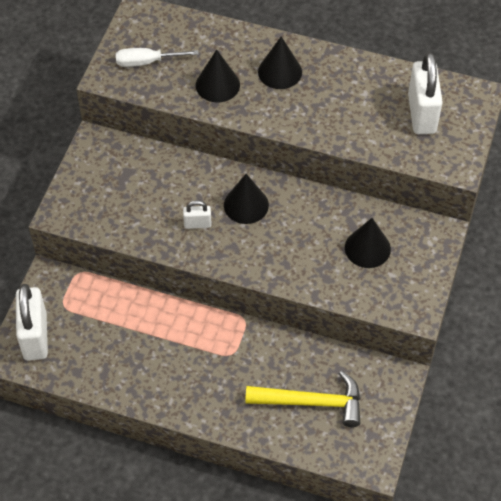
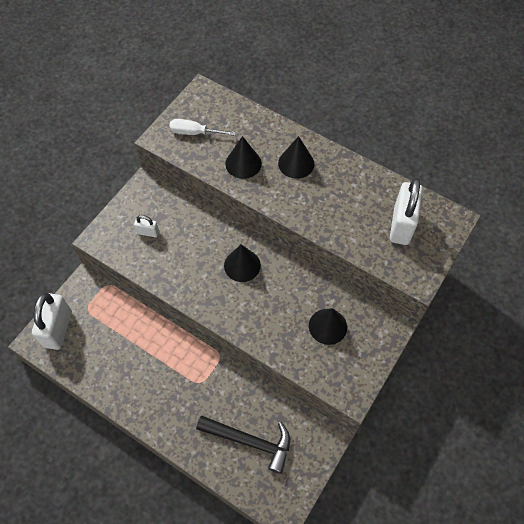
camera: 15 degrees right, 5 degrees up
(197, 224) = (199, 272): white padlock -> white padlock (148, 232)
(312, 402) = (250, 441): yellow hammer -> black hammer

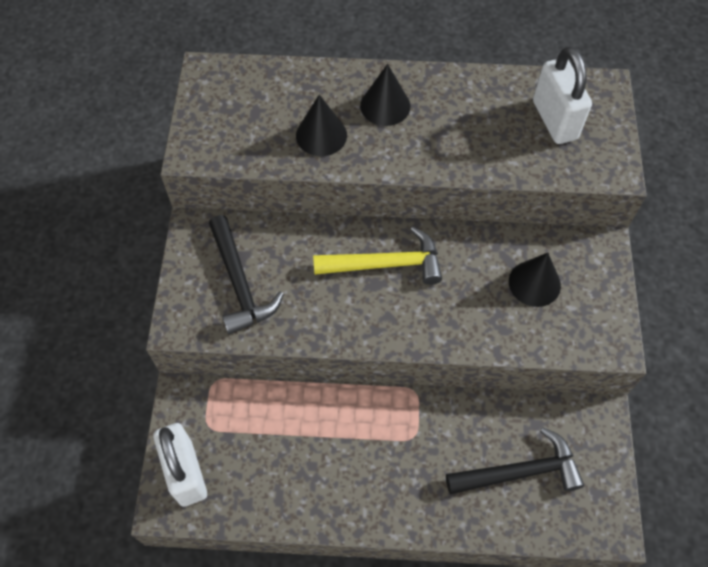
camera: 30 degrees left, 0 degrees up
(148, 232) = (240, 284): white padlock -> black hammer
(195, 133) = (233, 126): white screwdriver -> none
(242, 265) = (386, 264): black cone -> yellow hammer

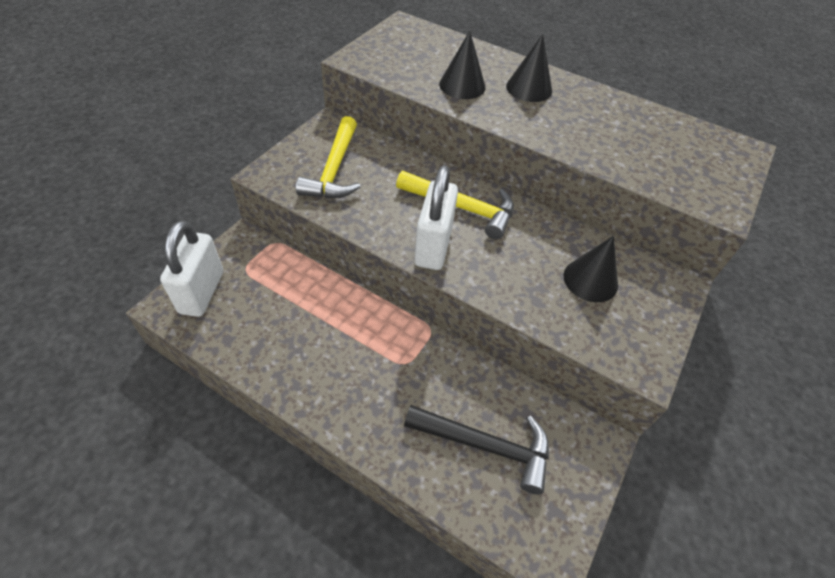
camera: 25 degrees right, 10 degrees down
(240, 284) = (334, 170): black hammer -> yellow hammer
(554, 120) = (679, 151): white padlock -> white padlock (433, 246)

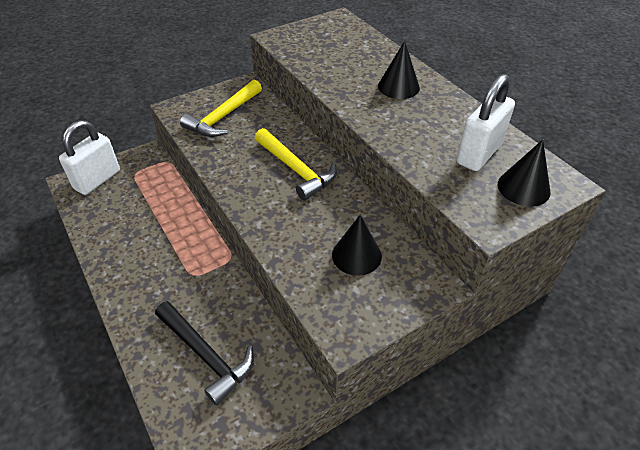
camera: 30 degrees right, 5 degrees down
(433, 246) = (250, 190): white padlock -> white padlock (479, 153)
(462, 85) = (342, 73): black cone -> black cone (523, 188)

